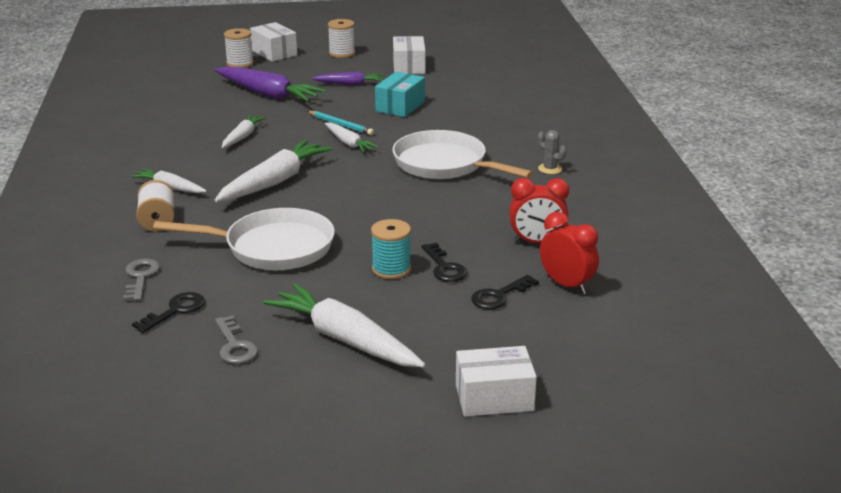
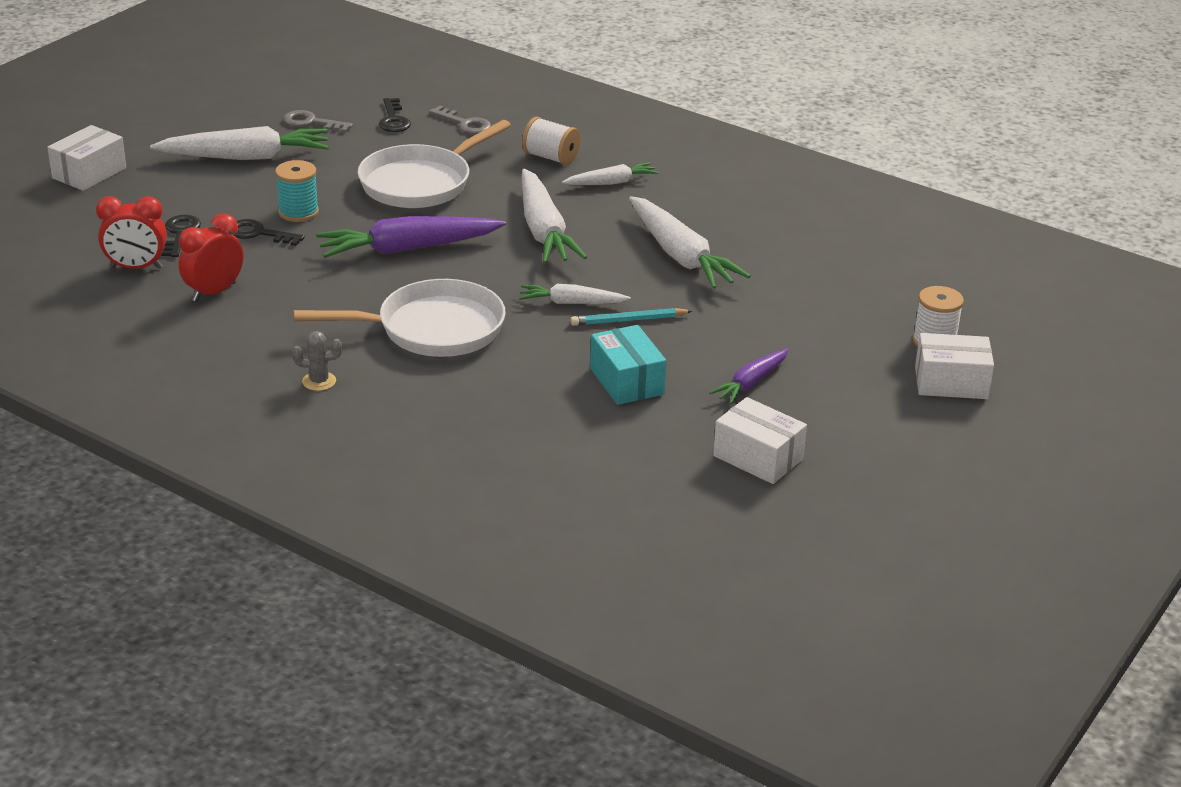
camera: 130 degrees right, 5 degrees up
(243, 137) = (681, 256): white carrot -> white carrot, size x1.78
(268, 94) = (791, 317): purple carrot -> purple carrot (407, 249)
(342, 53) = (882, 431): white spool -> none

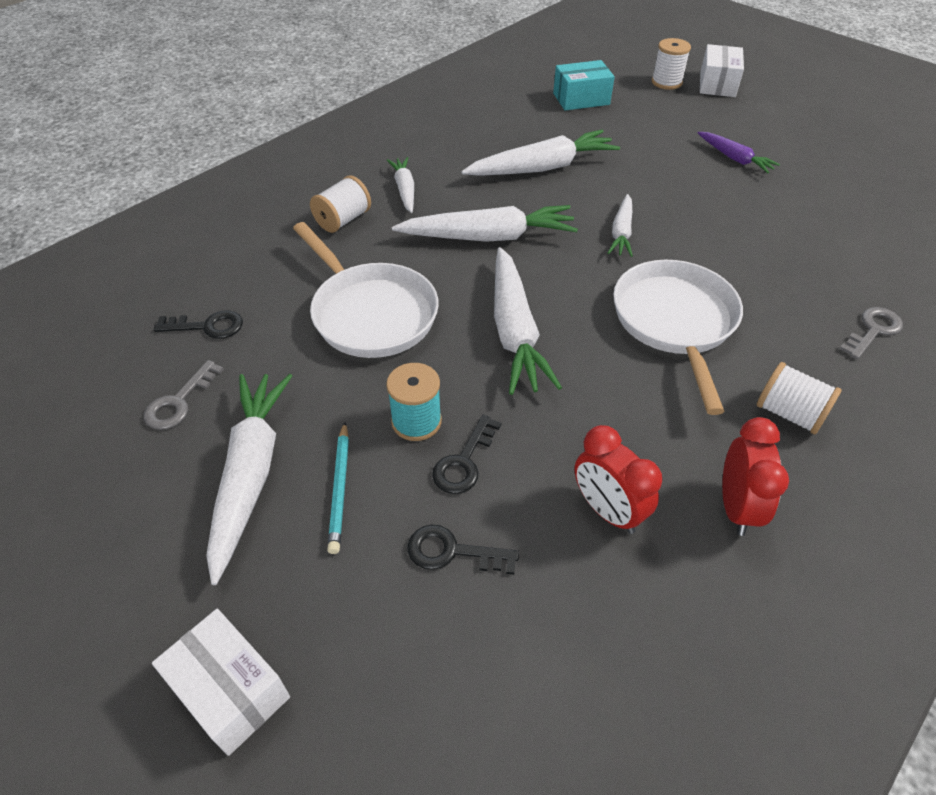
camera: 80 degrees left, 15 degrees up
(136, 268) = (542, 606): red clock -> red clock (736, 507)
(319, 381) = (789, 413): grey cactus -> white spool
(407, 249) = (515, 331): purple carrot -> white carrot
(464, 123) = (243, 271): grey key -> grey key (873, 331)
(627, 381) = (744, 215): turquoise box -> turquoise box (581, 99)
(628, 320) = (649, 205): turquoise pencil -> turquoise pencil (340, 489)
(758, 457) = (834, 167): white box -> none

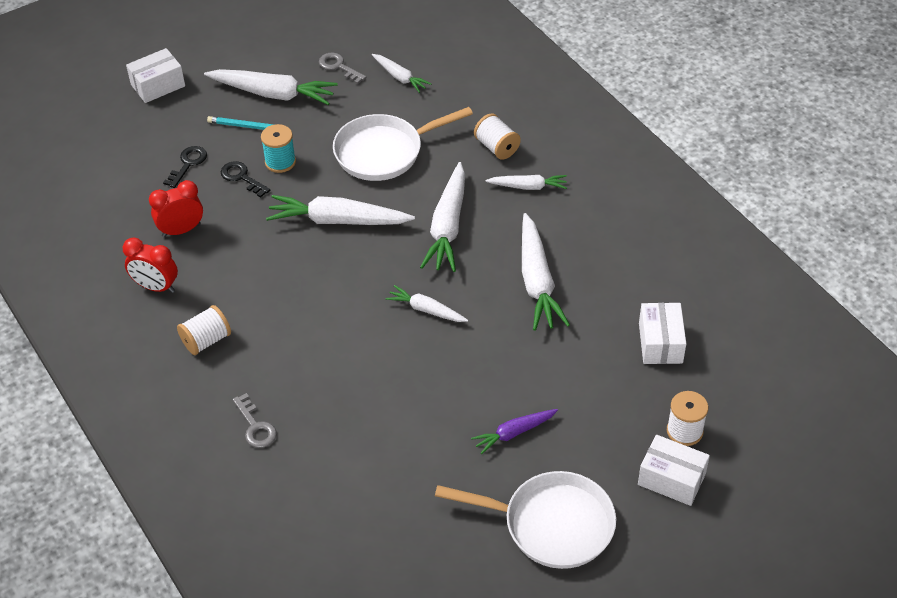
camera: 105 degrees right, 0 degrees up
(207, 326) = (400, 77): black key -> white carrot
(581, 99) = (660, 343): turquoise box -> white box
(675, 322) = (311, 309): white pan -> white pan (551, 524)

